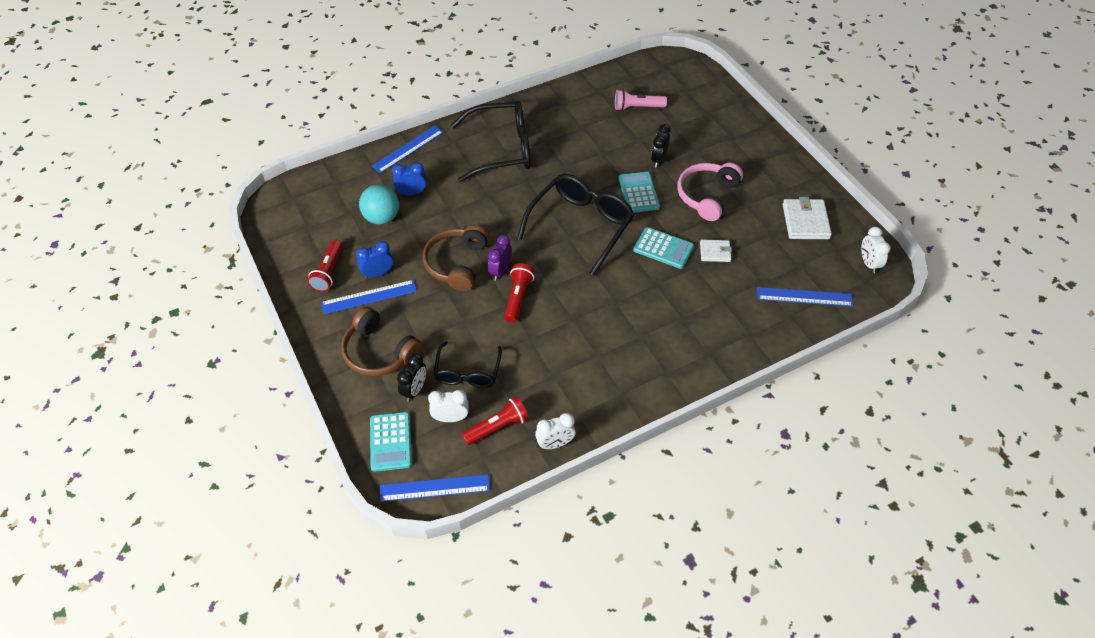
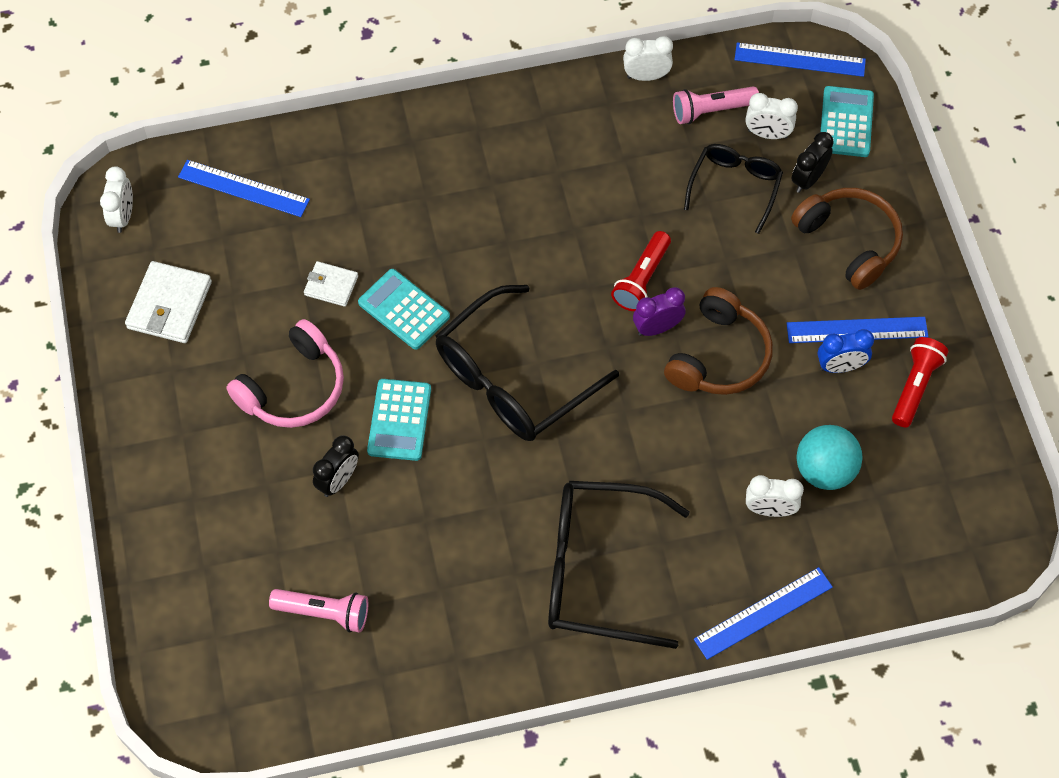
camera: 165 degrees left, 10 degrees up
(411, 193) = (769, 510): blue clock -> white clock
(497, 427) = (711, 111): red flashlight -> pink flashlight
(500, 271) = (657, 328): purple clock -> purple clock turned 150 degrees counterclockwise

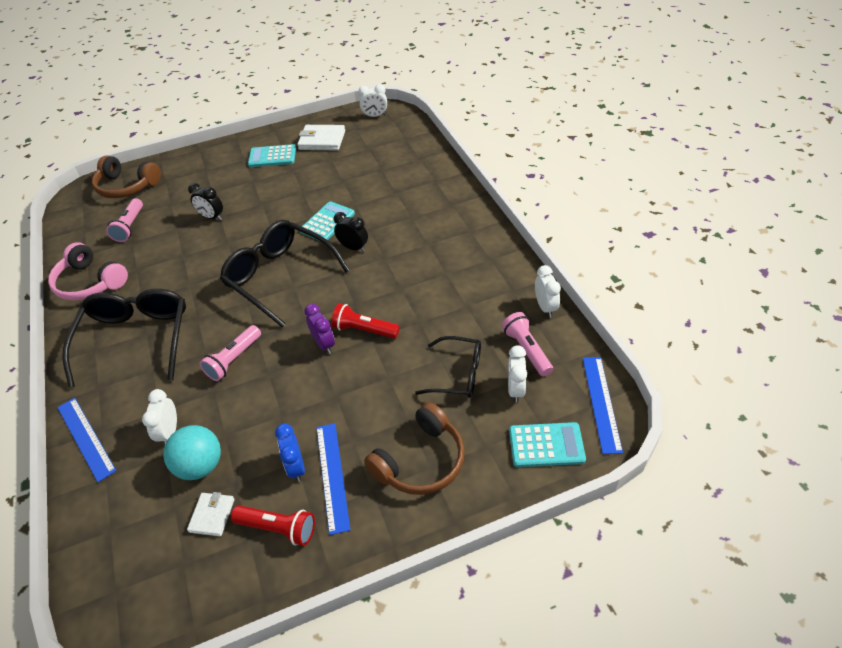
camera: 85 degrees right, 15 degrees down
(243, 188) = (401, 149): blue ruler -> none
(293, 388) = (272, 190): pink headphones -> pink headphones (90, 282)
(331, 285) = (341, 191): white wallet -> white wallet (212, 515)
(399, 420) = (250, 233): turquoise calculator -> turquoise calculator (272, 156)
(662, 438) = (234, 359): none -> pink flashlight
(719, 356) = (302, 383): brown headphones -> brown headphones (127, 186)
(808, 179) = (477, 423): black clock -> black clock (353, 247)

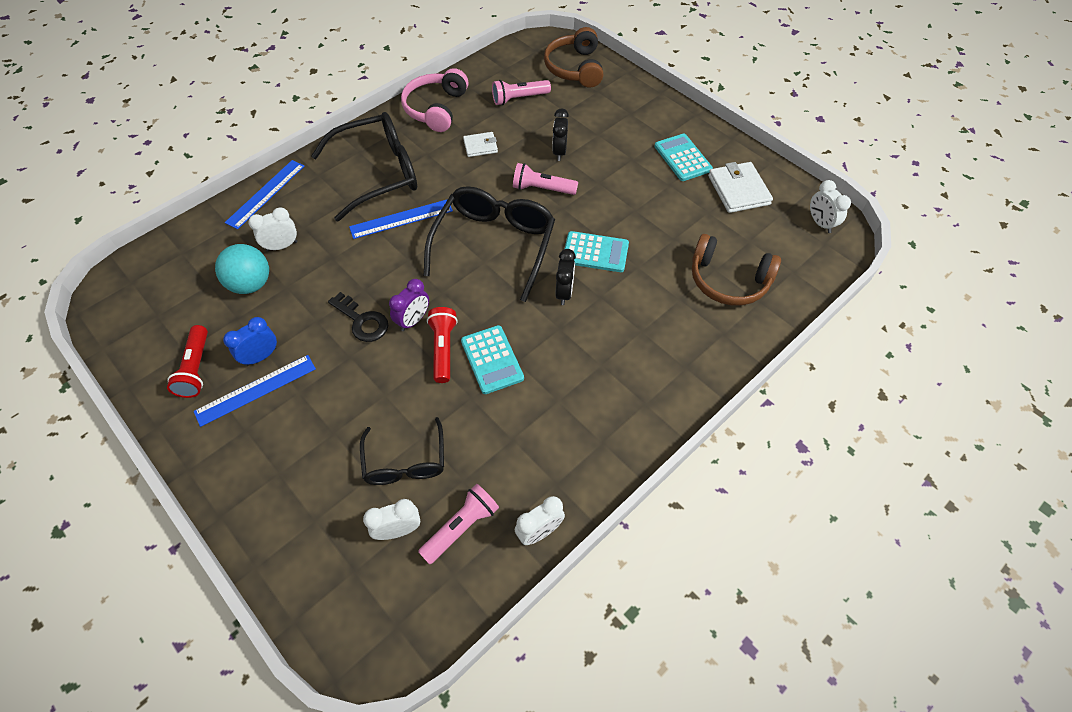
camera: 65 degrees right, 10 degrees up
(212, 515) = (203, 314): white wallet -> white wallet (480, 146)
(234, 359) = (374, 255): pink flashlight -> pink flashlight (542, 189)
(303, 380) = (362, 321): none -> black key
(420, 461) = (285, 461): brown headphones -> brown headphones (728, 280)
(546, 445) = (327, 584): turquoise calculator -> turquoise calculator (492, 360)
(601, 403) = (401, 637): blue ruler -> blue ruler (401, 219)

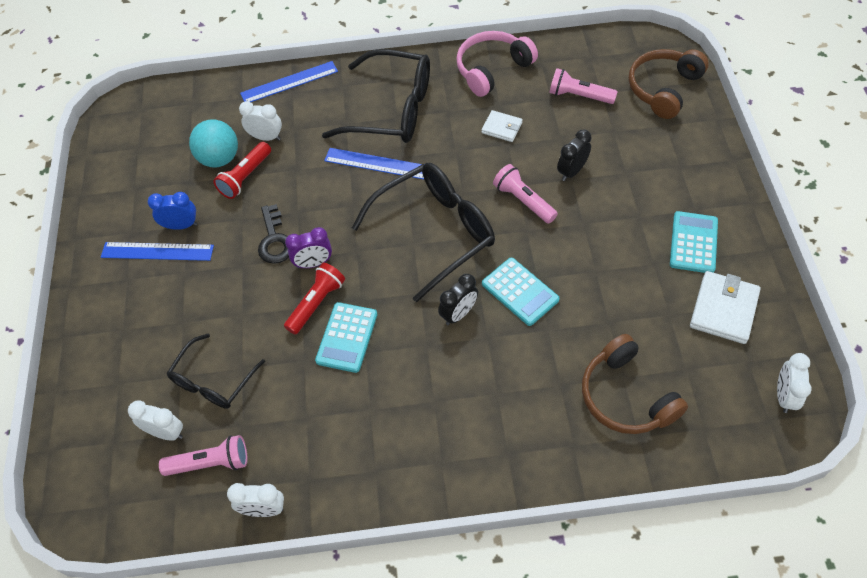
camera: 40 degrees right, 0 degrees up
(196, 368) = (132, 208): red flashlight -> red flashlight (245, 177)

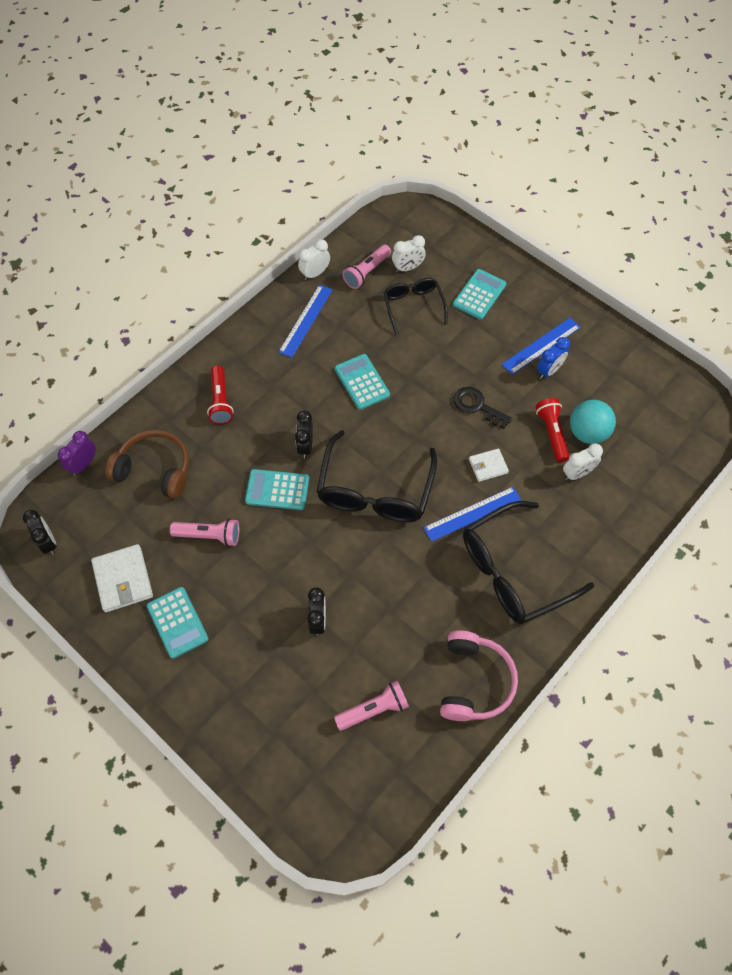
camera: 135 degrees right, 5 degrees up
(141, 343) = (479, 295): none -> turquoise calculator
(289, 82) = (621, 534): blue ruler -> blue ruler (306, 320)
(313, 263) = (433, 410): purple clock -> purple clock (84, 464)
(316, 303) = (403, 387): red flashlight -> red flashlight (220, 401)
(502, 128) = (409, 621): white wallet -> white wallet (488, 466)
(523, 201) = (334, 564): pink flashlight -> pink flashlight (209, 535)
(663, 89) = (304, 780): brown headphones -> none
(784, 396) = (48, 542): white clock -> black clock

